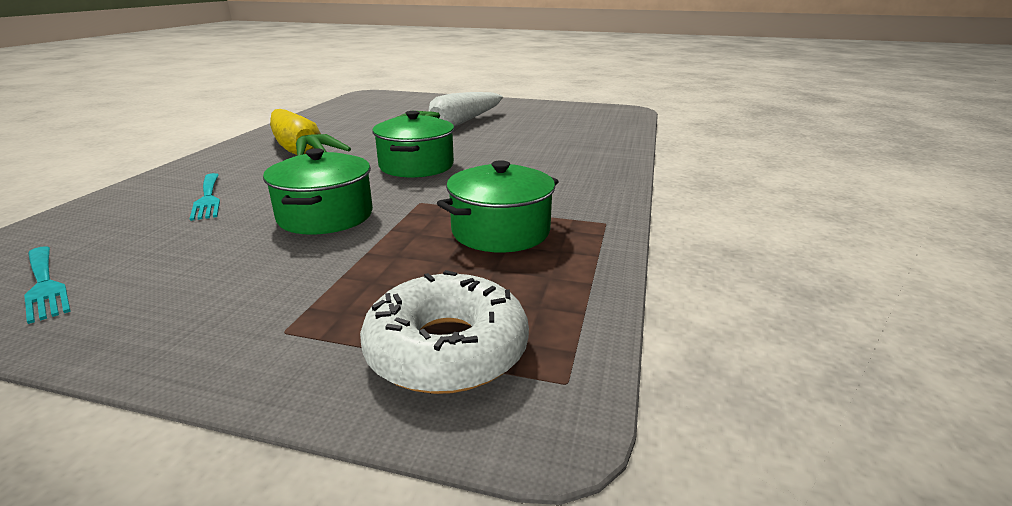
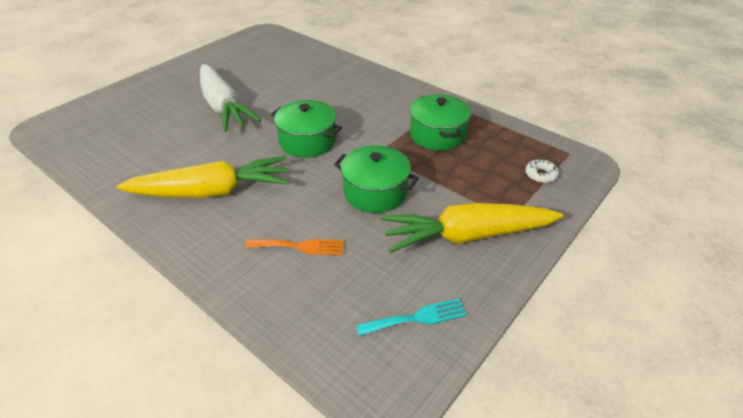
camera: 65 degrees left, 15 degrees up
(208, 198) = (300, 246): turquoise fork -> orange fork
(229, 296) = (467, 236): none -> yellow carrot
(447, 349) = (540, 175): white donut -> white donut, size x0.46

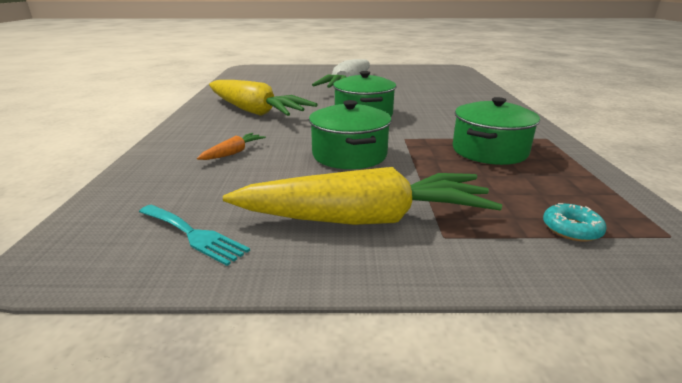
camera: 50 degrees right, 15 degrees down
(300, 246) = (233, 153): orange fork -> orange carrot
(467, 236) = (364, 219): yellow carrot -> yellow carrot turned 135 degrees clockwise
(540, 175) = (571, 229): white donut -> turquoise donut

